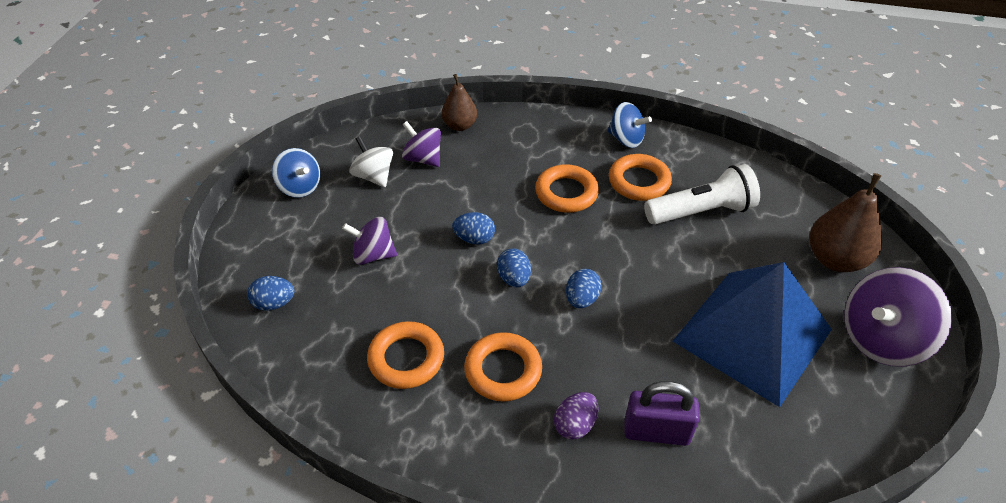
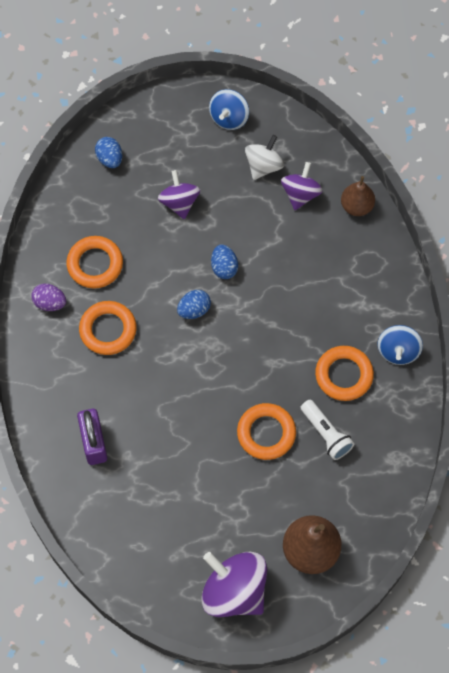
camera: 70 degrees right, 20 degrees up
(566, 193) = (305, 320): orange ring -> orange ring (266, 433)
(575, 425) = (81, 389): purple egg -> purple egg (50, 303)
(581, 299) = (192, 364): blue egg -> none
(701, 212) = (326, 434): white flashlight -> white flashlight, size x0.66
(752, 335) = (203, 494): blue pyramid -> none

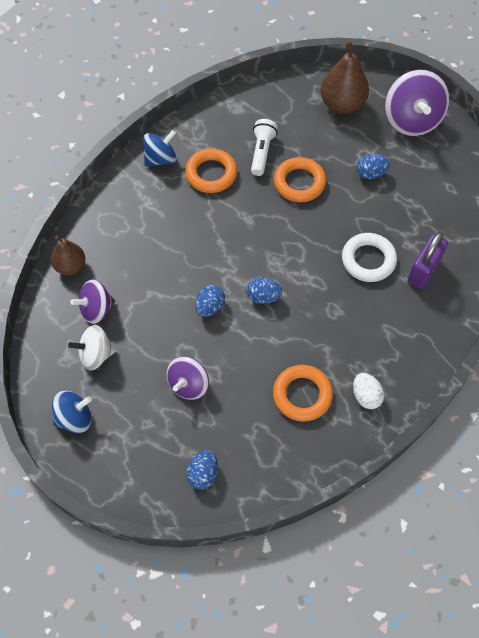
camera: 135 degrees left, 5 degrees down
(50, 303) = (366, 396): purple egg -> white egg
(108, 330) = (340, 337): orange ring -> none
(145, 413) = (368, 260): none -> white ring
(217, 498) = (371, 173): none -> blue egg

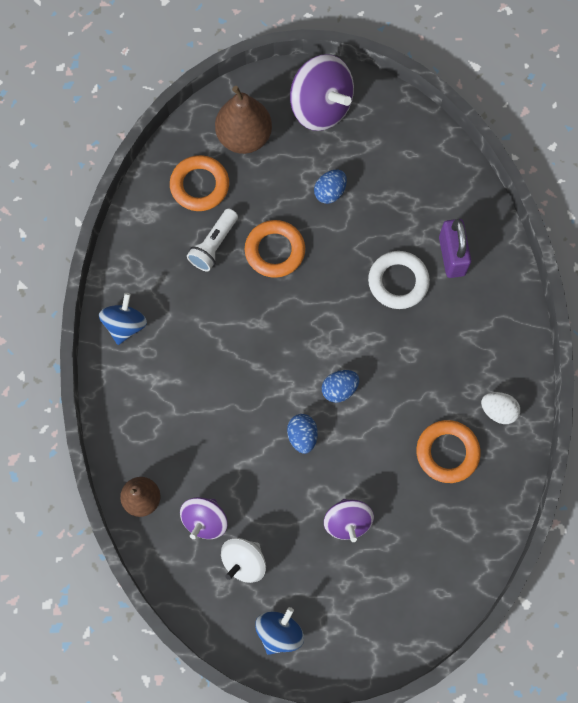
camera: 40 degrees left, 10 degrees up
(203, 474) = (427, 588): blue egg -> none
(211, 174) = (186, 304): orange ring -> orange ring (199, 186)
(262, 152) = (214, 245): white flashlight -> white flashlight turned 120 degrees counterclockwise

